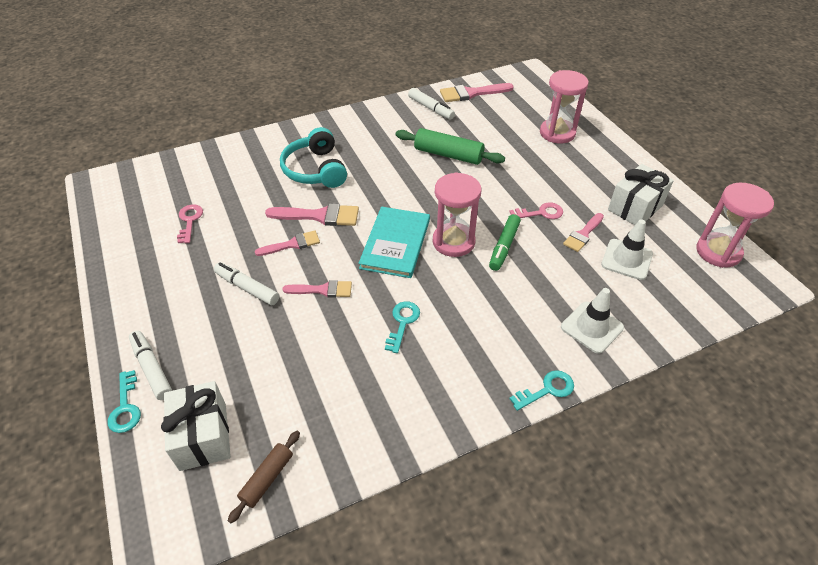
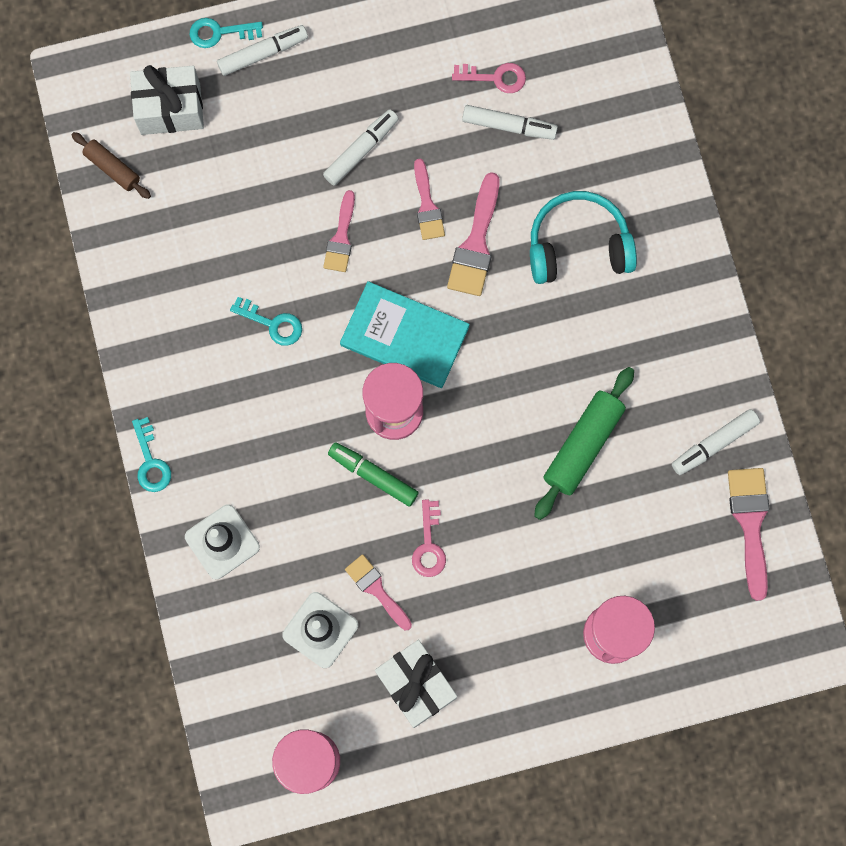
camera: 100 degrees right, 30 degrees up
(228, 210) = (509, 126): none -> white marker

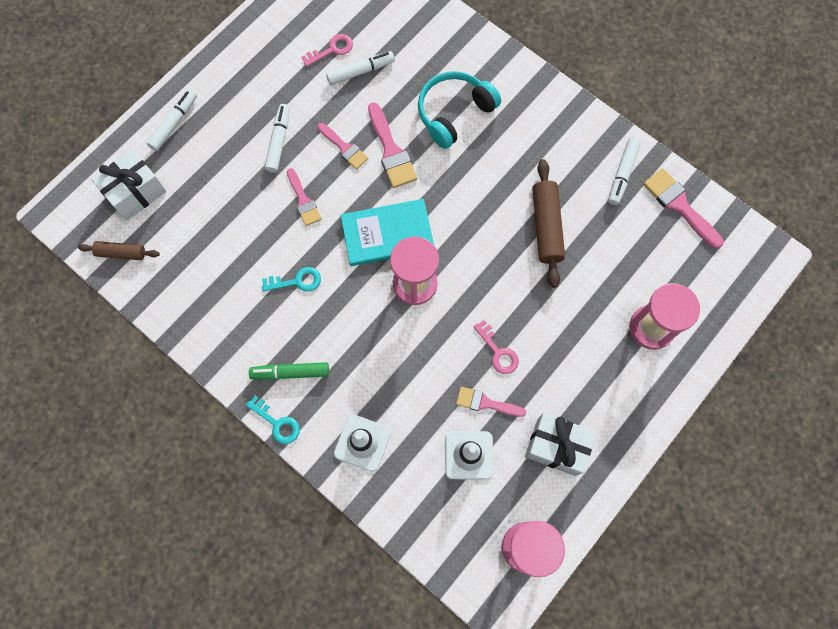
camera: 35 degrees left, 5 degrees down
(219, 33) = (137, 128): turquoise key -> none
(373, 475) = (430, 332): green marker -> green marker (290, 372)
(583, 445) = (546, 226): green rolling pin -> brown rolling pin

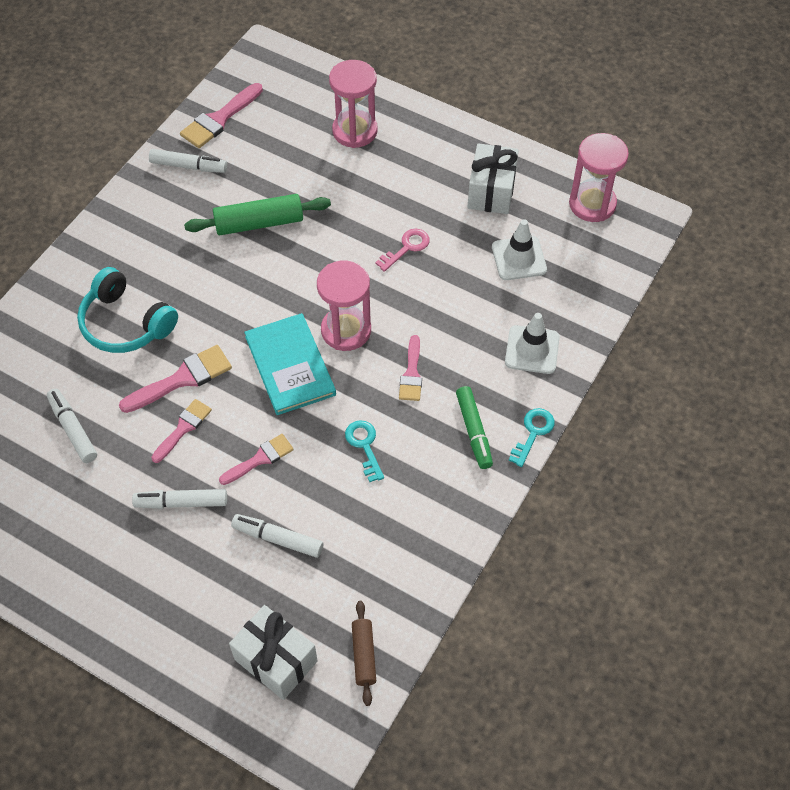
camera: 100 degrees left, 15 degrees down
(174, 123) = (166, 637): white marker -> white marker (278, 539)
(332, 49) = (41, 467): pink key -> none
(485, 403) = (463, 251): pink brush -> pink brush (411, 373)
(546, 226) = (259, 223): brown rolling pin -> green rolling pin

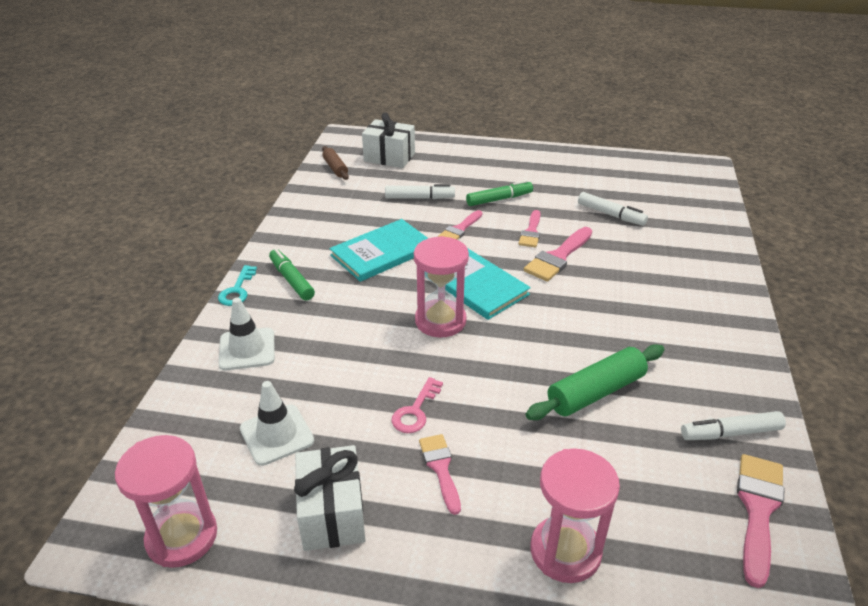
camera: 160 degrees right, 20 degrees down
(125, 323) = (640, 279): turquoise headphones -> none
(181, 502) = (499, 199): white marker -> green marker
(364, 446) = (382, 252): turquoise key -> turquoise book
(411, 373) = (362, 304): pink brush -> pink brush (440, 468)

